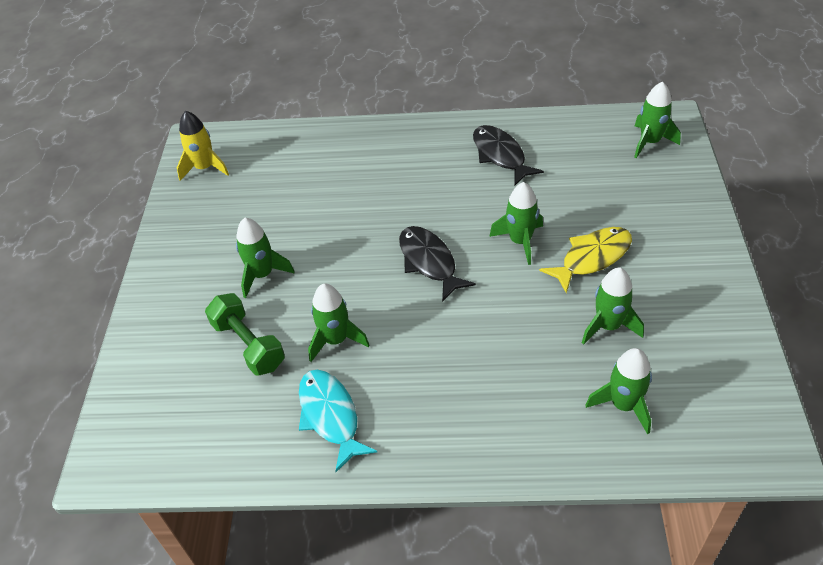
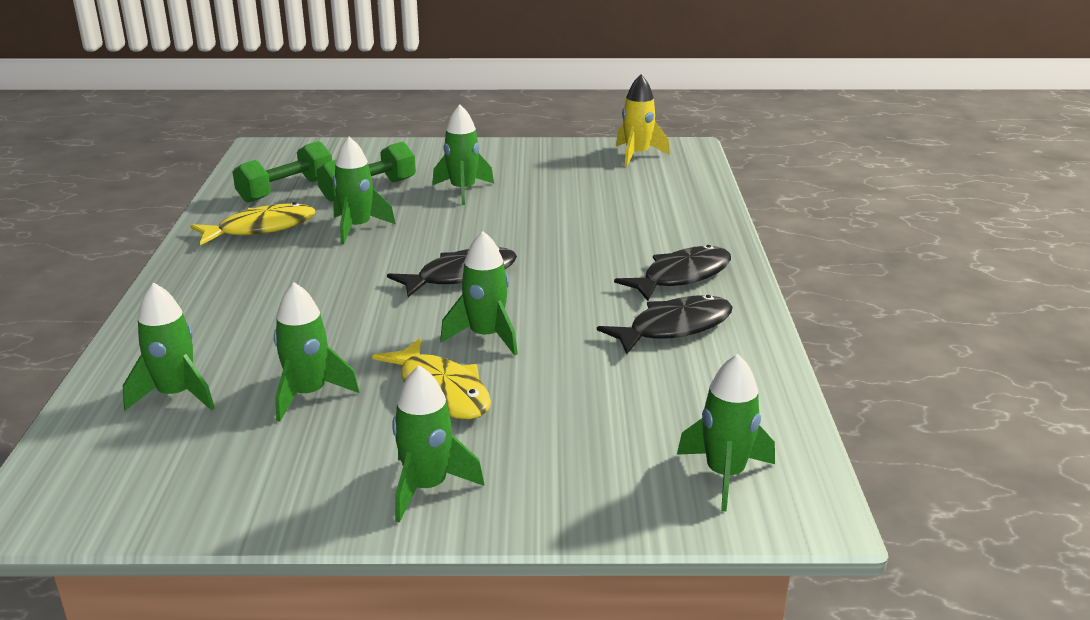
camera: 85 degrees right, 20 degrees down
(237, 414) = (286, 190): none -> green dumbbell
(330, 416) = (261, 228): turquoise fish -> yellow fish
(430, 150) = (681, 276): none -> black fish
(692, 254) = (427, 487): none -> green rocket

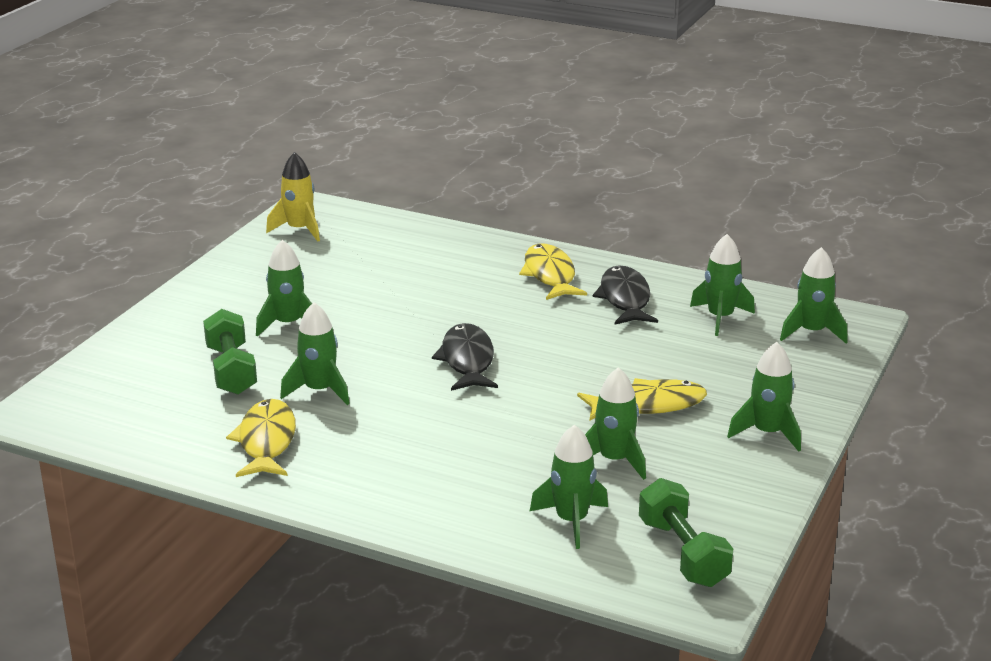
camera: 65 degrees left, 0 degrees up
(286, 190) = (179, 414): green dumbbell -> green dumbbell (683, 553)
(486, 336) = (580, 371): green rocket -> green rocket (720, 318)
(681, 276) = (550, 275): black fish -> yellow fish

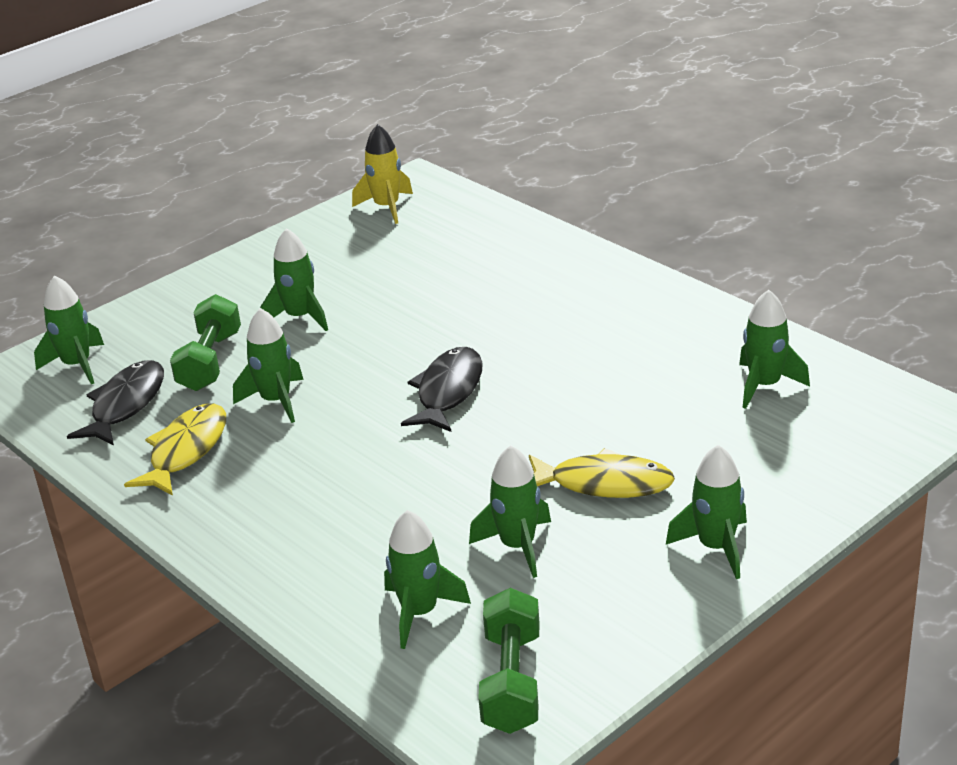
camera: 25 degrees right, 5 degrees up
(550, 275) = (608, 300): yellow fish -> none
(625, 299) = (671, 343): black fish -> black fish (125, 405)
(812, 332) = (862, 423): green rocket -> green rocket (77, 365)

